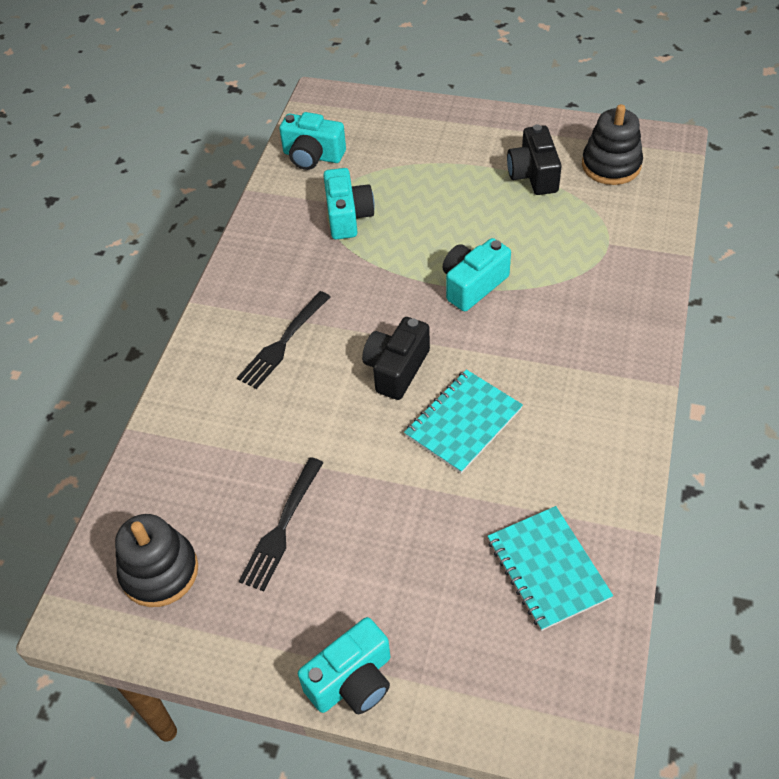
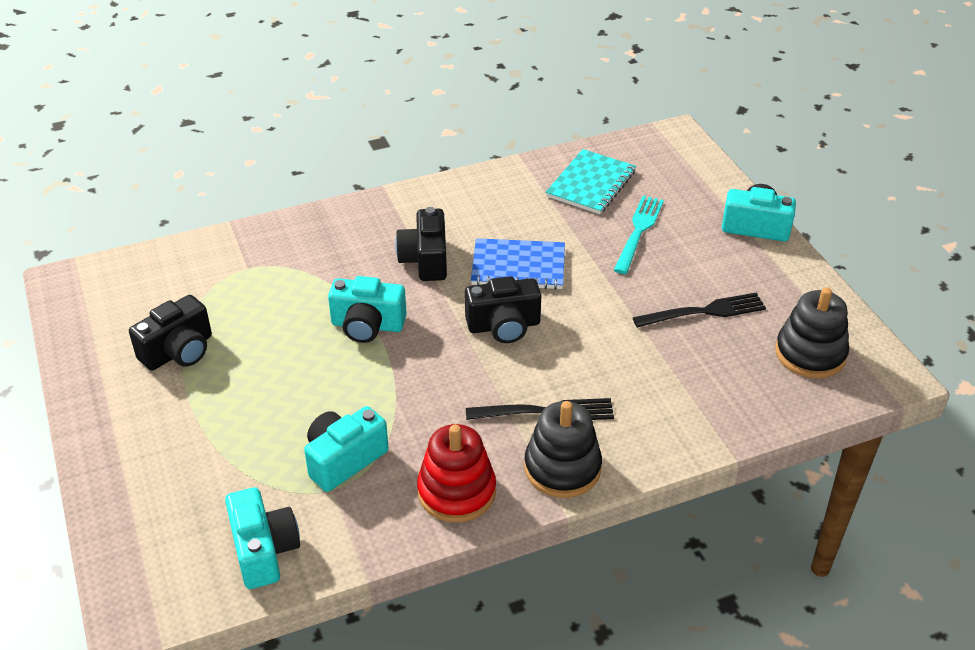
camera: 130 degrees left, 10 degrees down
(265, 258) = (456, 491): none -> red stacking toy
(434, 557) = (638, 231): none -> turquoise fork
(463, 422) = (518, 266): turquoise notebook -> blue notebook
(527, 360) = (425, 260): none -> black camera
(611, 165) = (129, 306): black stacking toy -> black stacking toy (562, 468)

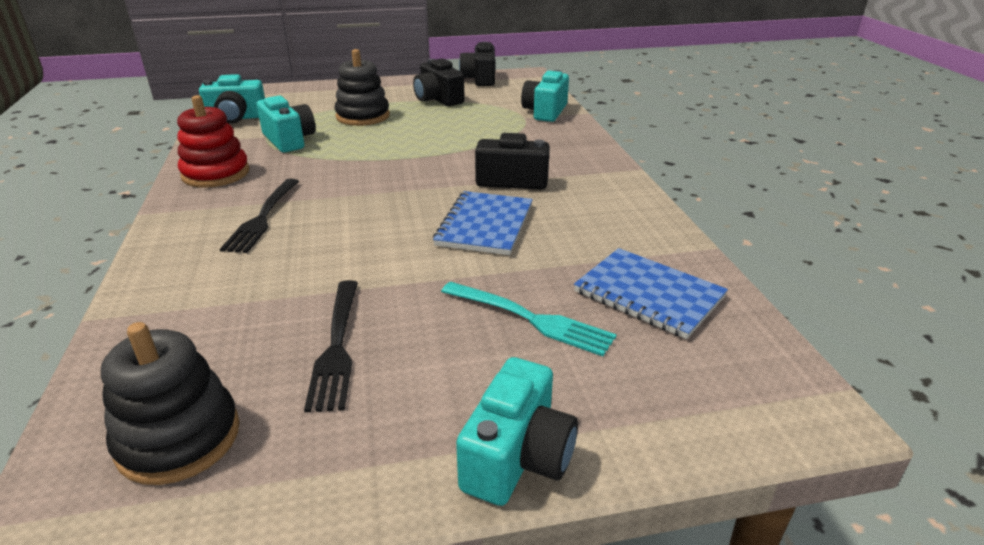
camera: 100 degrees right, 10 degrees down
(367, 325) = (431, 153): turquoise camera -> turquoise camera (545, 112)
(504, 326) = (394, 209): black camera -> black camera (480, 79)
(562, 468) = (190, 218): black stacking toy -> black stacking toy (363, 116)
(591, 184) = (648, 294): turquoise notebook -> blue notebook

